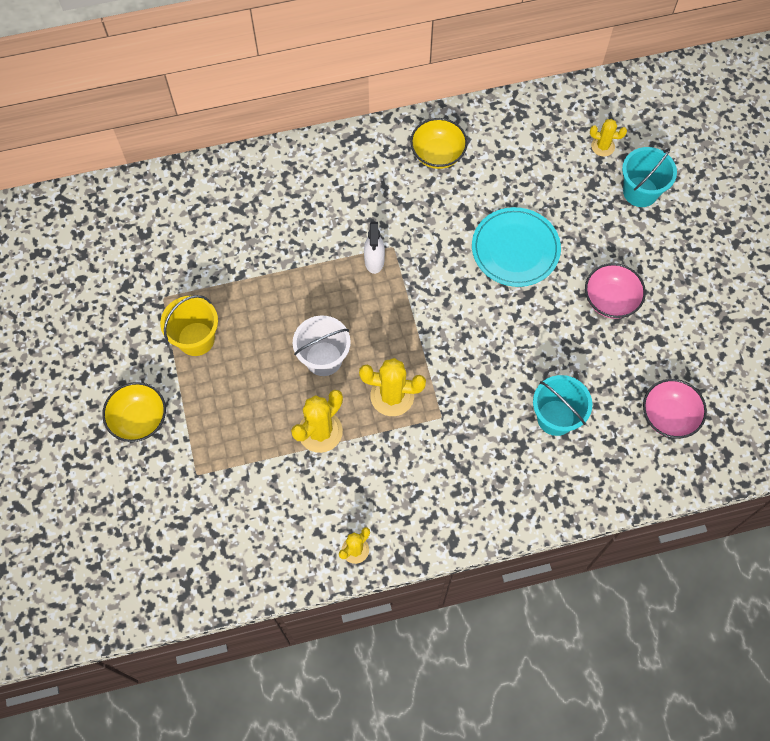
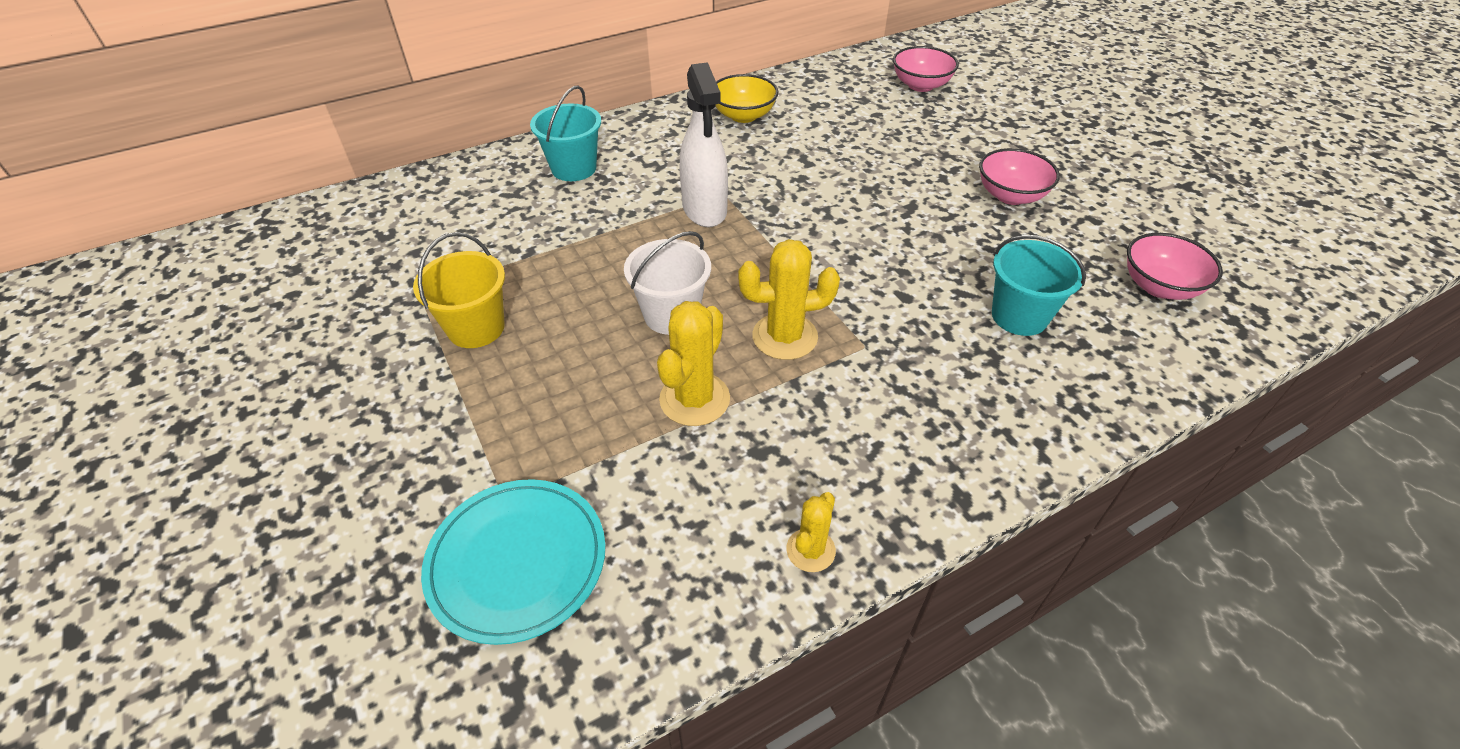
camera: 15 degrees left, 20 degrees down
(139, 419) = (395, 444): yellow bowl -> none
(374, 261) = (704, 210): white spray bottle -> white spray bottle, size x1.64
(515, 249) = (872, 173): turquoise plate -> turquoise plate (517, 561)
(603, 146) = (920, 85): yellow cactus -> pink bowl
(640, 192) = (982, 110): turquoise bucket -> turquoise bucket (574, 168)

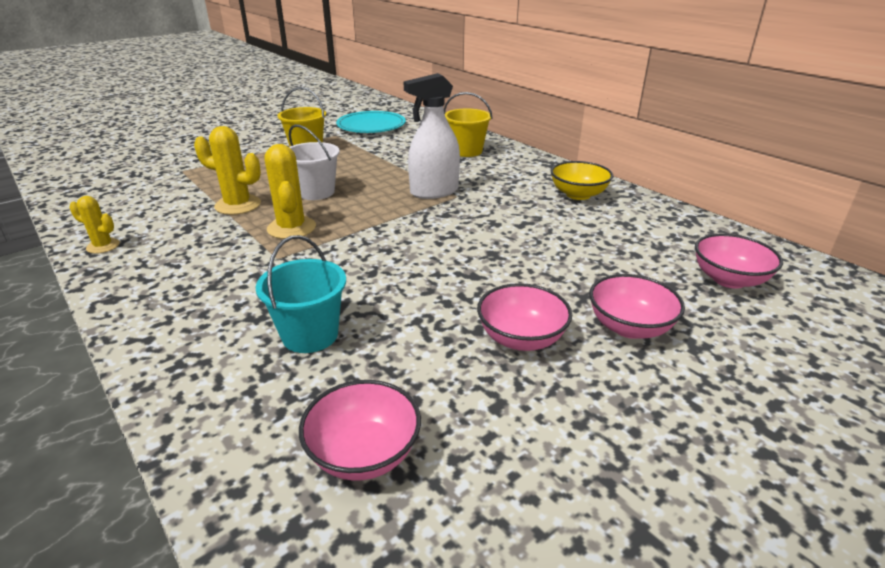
camera: 80 degrees right, 15 degrees down
(517, 561) = (142, 178): turquoise plate -> turquoise plate (371, 126)
(574, 168) = (466, 151): turquoise bucket -> yellow bucket
(990, 144) = (629, 327): none -> pink bowl

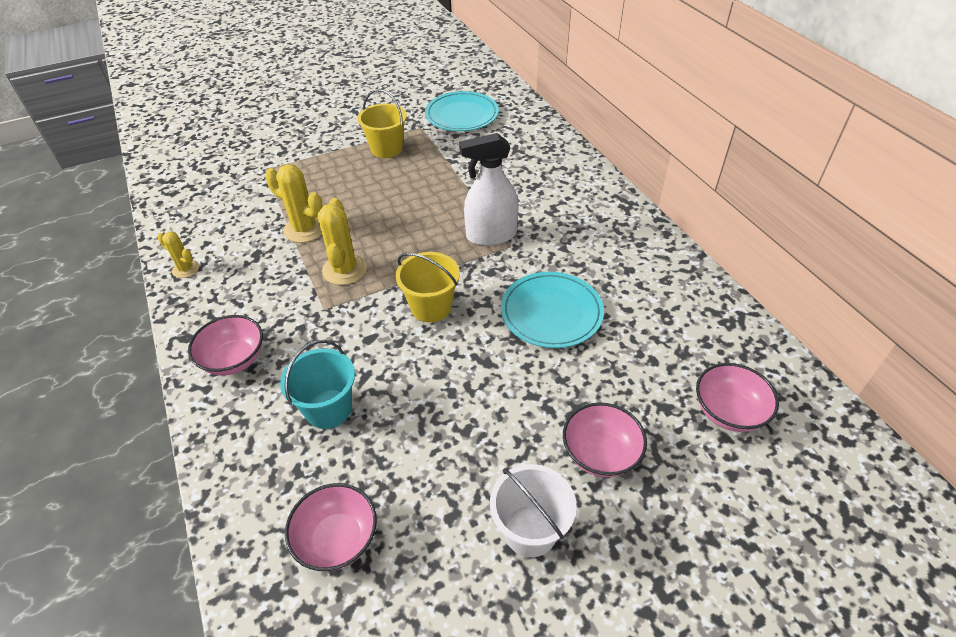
camera: 15 degrees right, 15 degrees up
(316, 192) = (378, 220): white bucket -> white bucket (530, 530)
(466, 151) = (547, 172): yellow bucket -> yellow bucket (431, 307)
(520, 234) = (551, 312): none -> turquoise plate
(521, 338) = (499, 448): pink bowl -> pink bowl (234, 359)
(578, 195) = (635, 261): yellow bowl -> none

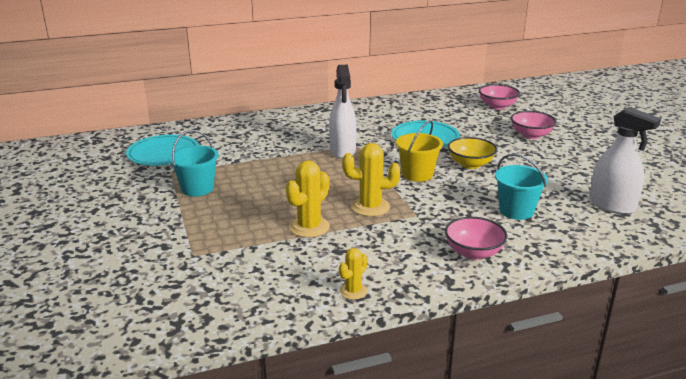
camera: 85 degrees left, 20 degrees down
(337, 539) = (612, 206): pink bowl -> white spray bottle
(386, 149) = (197, 188): yellow bucket -> turquoise bucket
(468, 363) = (470, 164): none -> yellow bowl
(530, 530) = (584, 155): white bucket -> none

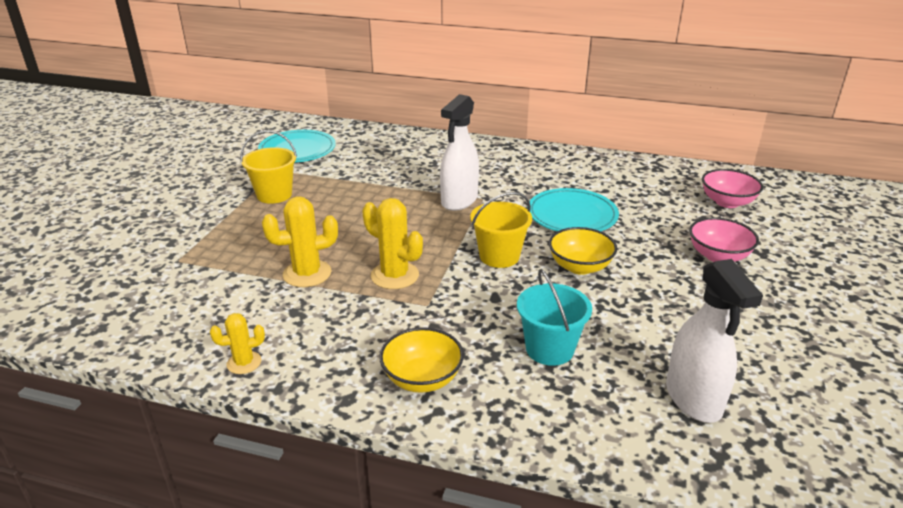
camera: 35 degrees right, 5 degrees up
(197, 188) = (274, 195): turquoise bucket -> yellow bucket
(473, 252) = (422, 379): pink bowl -> yellow bowl

